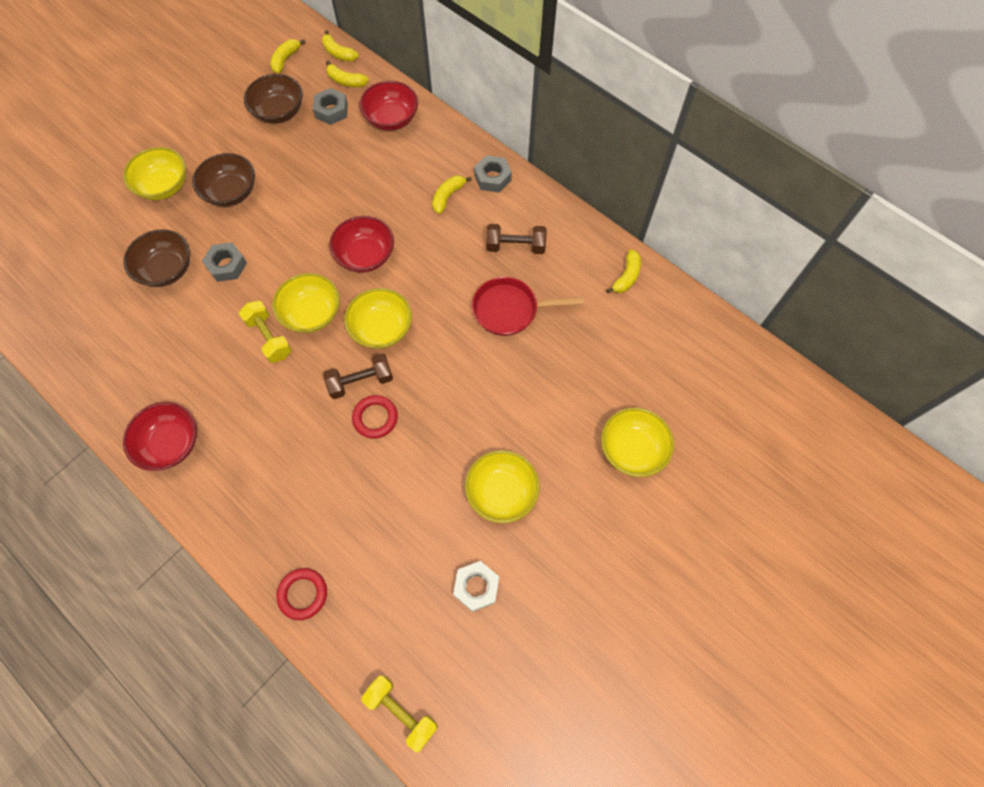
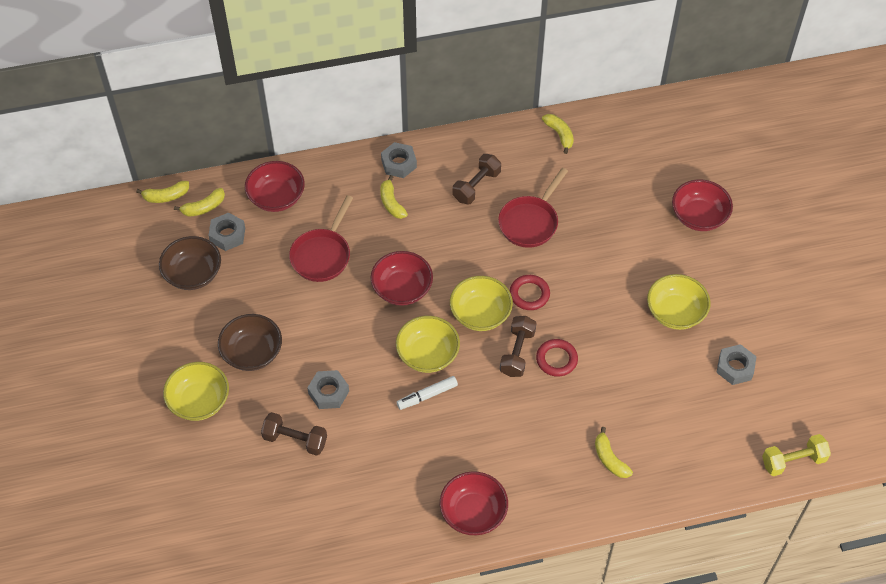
camera: 55 degrees left, 10 degrees down
(167, 269) = (295, 440): brown bowl -> brown dumbbell
(269, 338) = (427, 395): yellow dumbbell -> white marker
(285, 60) = (135, 239): yellow banana -> yellow banana (609, 459)
(303, 594) = (666, 480): red ring -> red ring (529, 294)
(358, 181) = (322, 255): none -> red pan
(476, 587) = (735, 367): white nut -> grey nut
(632, 449) = (699, 216): yellow bowl -> red bowl

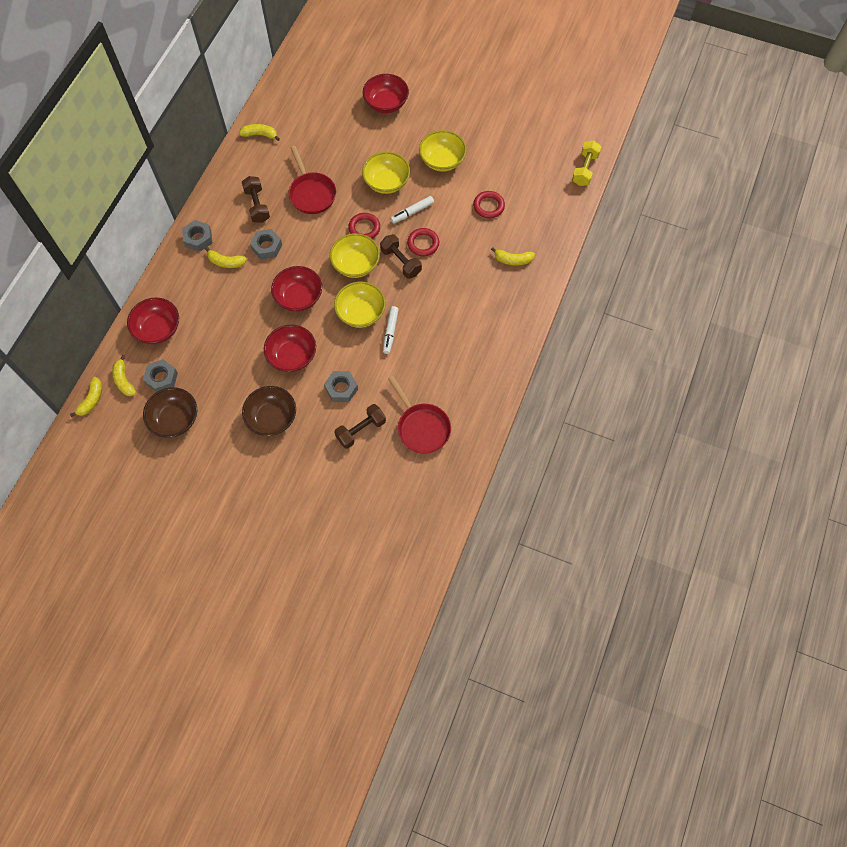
camera: 55 degrees left, 10 degrees up
(199, 401) = (283, 474): yellow bowl -> yellow bowl (386, 182)
(204, 207) = (124, 380): yellow banana -> yellow banana turned 150 degrees clockwise
(322, 255) = (231, 328): red pan -> red pan (421, 427)
(473, 513) = (493, 357): red bowl -> red bowl (292, 356)
(586, 325) = (412, 212): none -> white marker
(657, 393) = (488, 206): none -> red ring
(735, 367) = (503, 156): grey nut -> grey nut (266, 247)

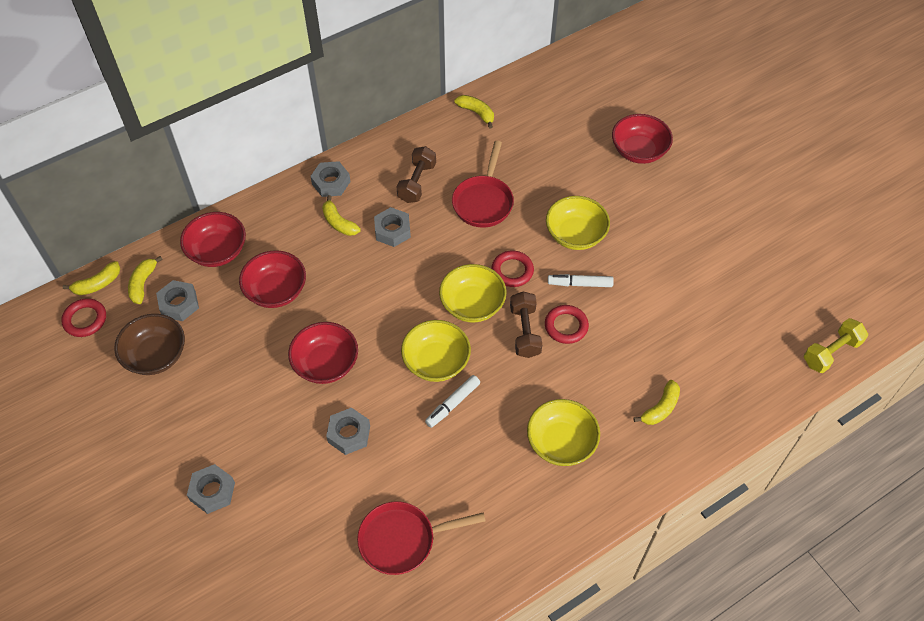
camera: 35 degrees right, 10 degrees down
(272, 418) = (251, 418): brown bowl -> none
(284, 474) = (212, 491): none -> grey nut
(299, 297) = (383, 304): red bowl -> red bowl (276, 291)
(361, 430) = (332, 496): brown dumbbell -> none
(421, 427) = (402, 540): red pan -> red pan turned 75 degrees clockwise
(442, 160) = (658, 246): yellow bowl -> yellow bowl (561, 443)
(488, 206) = (676, 328): red ring -> red ring (85, 320)
(513, 260) = (660, 408): yellow banana -> yellow banana turned 90 degrees counterclockwise

